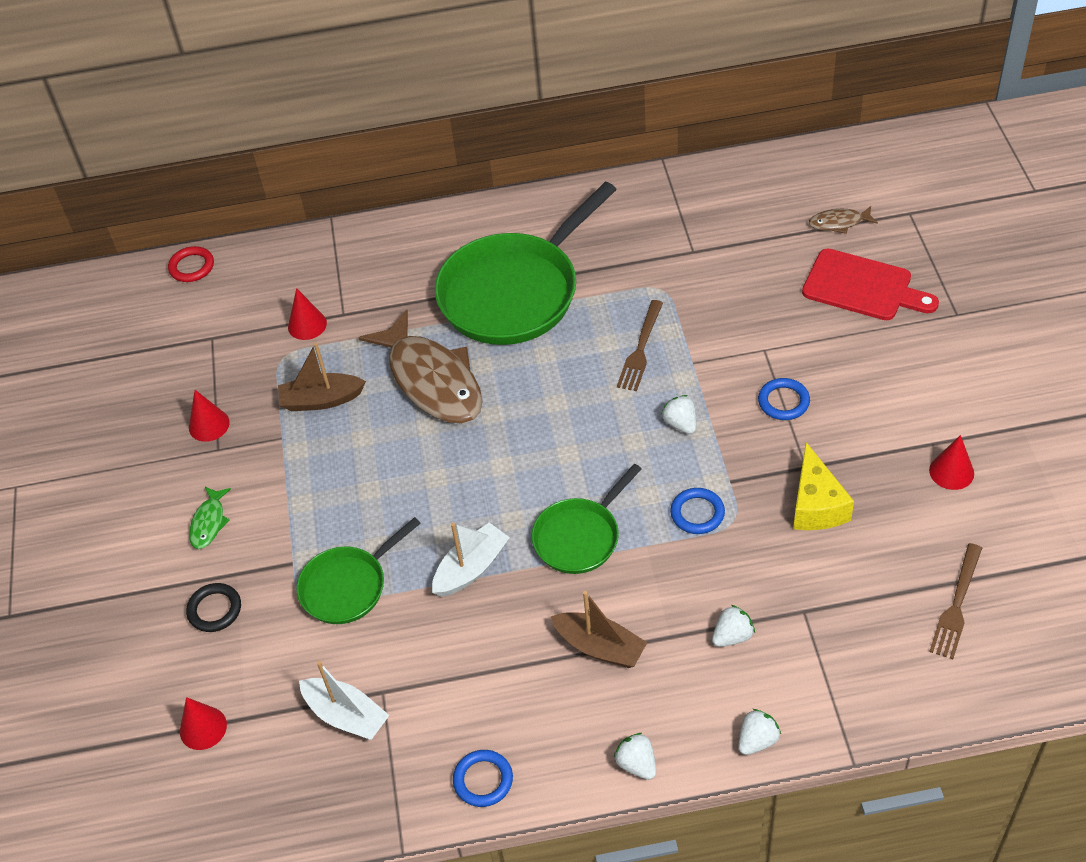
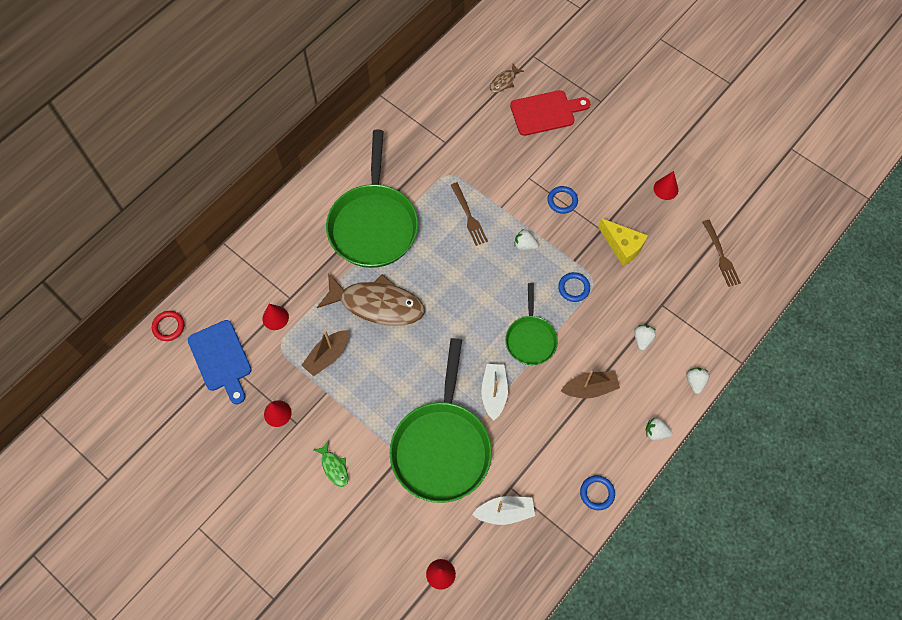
camera: 45 degrees left, 15 degrees up
(209, 331) = (221, 359): none -> blue cutting board
(215, 610) = (385, 510): black ring -> none
(348, 586) = (441, 447): green pan -> green pan, size x1.84

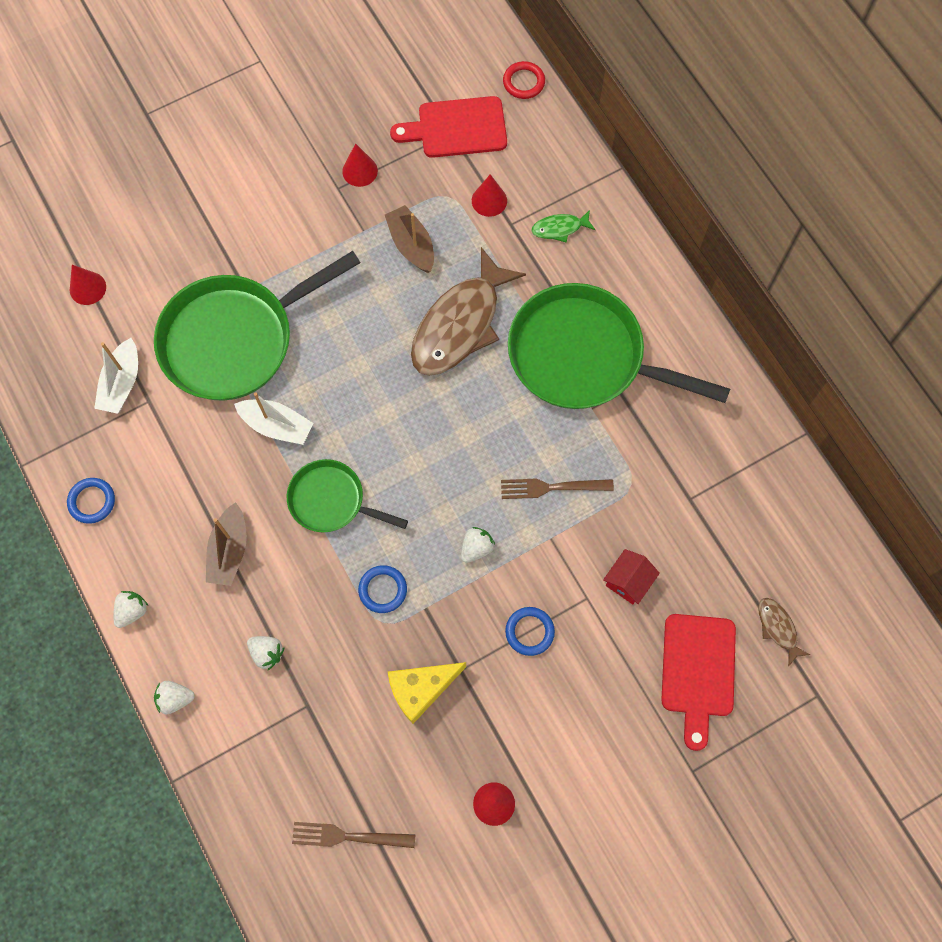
camera: 110 degrees right, 5 degrees up
(221, 359) = (457, 128): blue cutting board -> red cutting board
(334, 467) = (265, 213): green fish -> green fish (560, 228)
(441, 447) = (235, 339): green pan -> green pan turned 60 degrees counterclockwise
(509, 160) = (628, 581): none -> red house
(695, 382) = (175, 699): white strawberry -> white strawberry turned 150 degrees clockwise

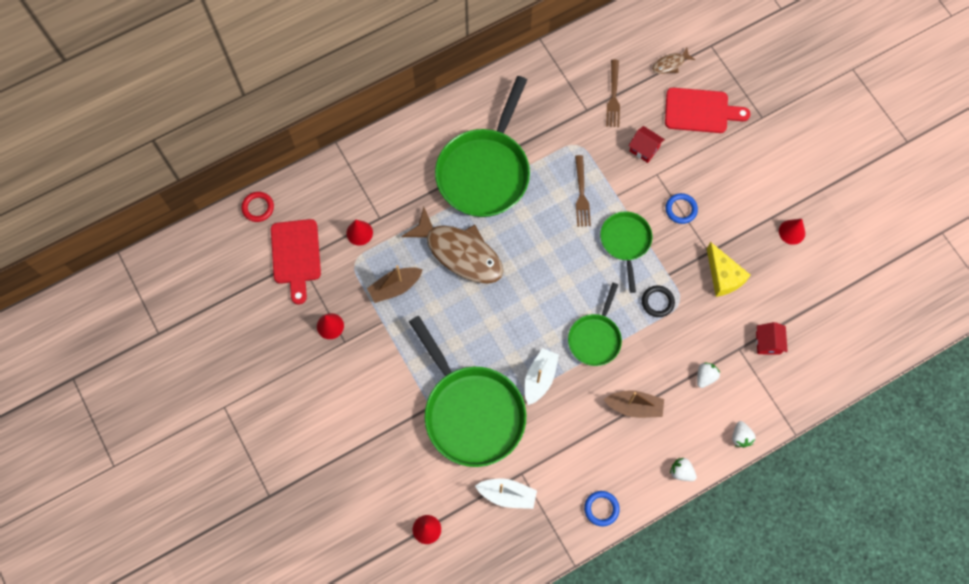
camera: 90 degrees left, 0 degrees up
(314, 750) = (768, 343): none -> red house
(347, 836) = (820, 320): brown fork -> brown fork (613, 97)
(383, 590) = (657, 302): blue ring -> black ring
(476, 548) = (625, 242): white strawberry -> green pan
(560, 228) = (384, 185): green fish -> none

